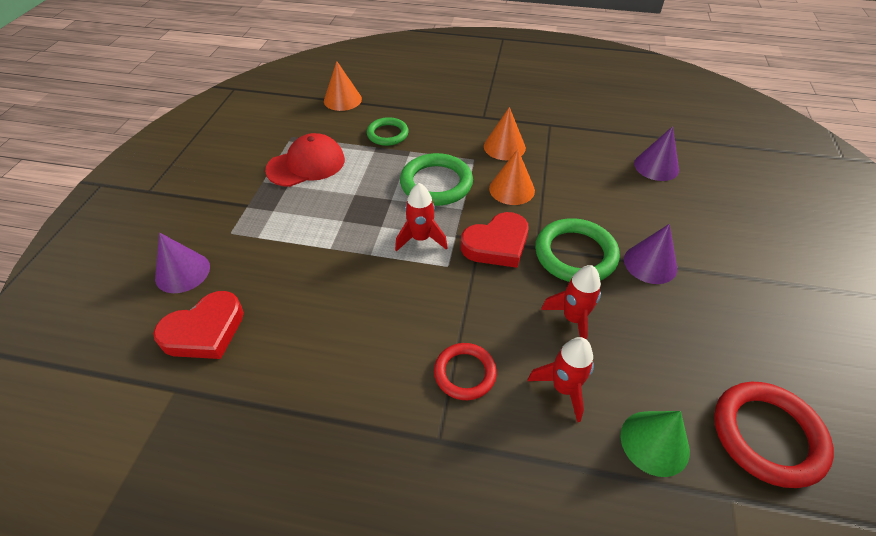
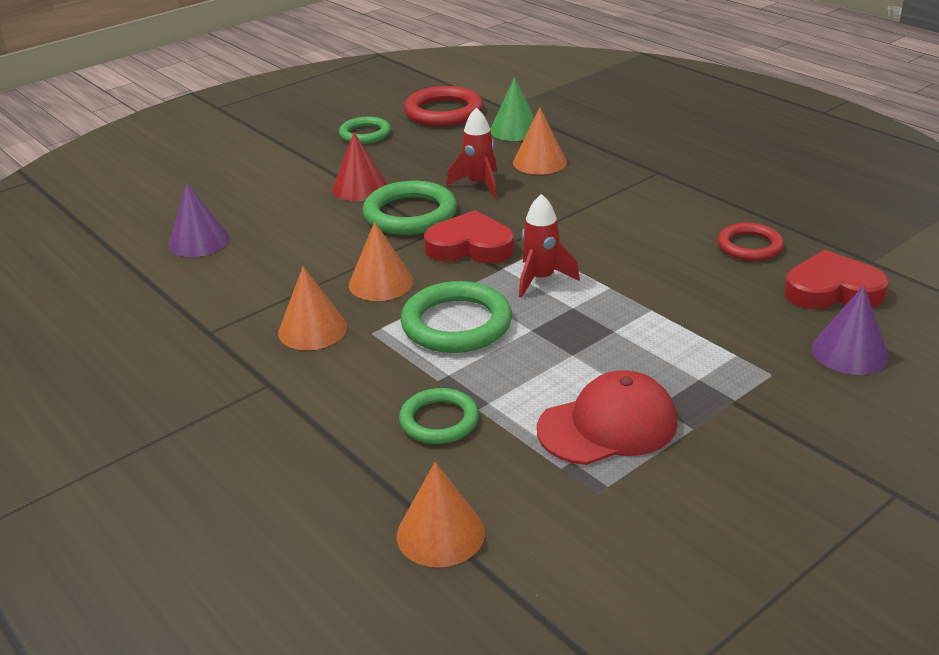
camera: 140 degrees left, 15 degrees down
(306, 164) = (608, 425): red cap -> red cap turned 150 degrees clockwise
(465, 373) = (604, 190): red ring -> red ring (749, 246)
(563, 388) = (540, 162): red rocket -> orange cone
(650, 263) = (360, 187): purple cone -> red cone
(764, 340) = (365, 134): none -> green ring

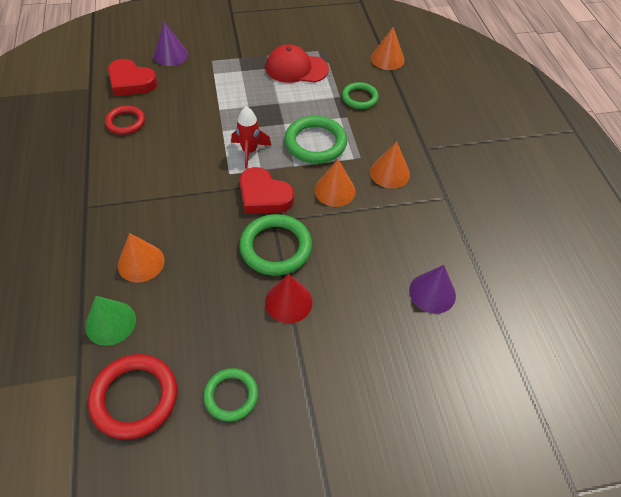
camera: 155 degrees left, 20 degrees up
(479, 184) = (205, 257): red rocket -> none

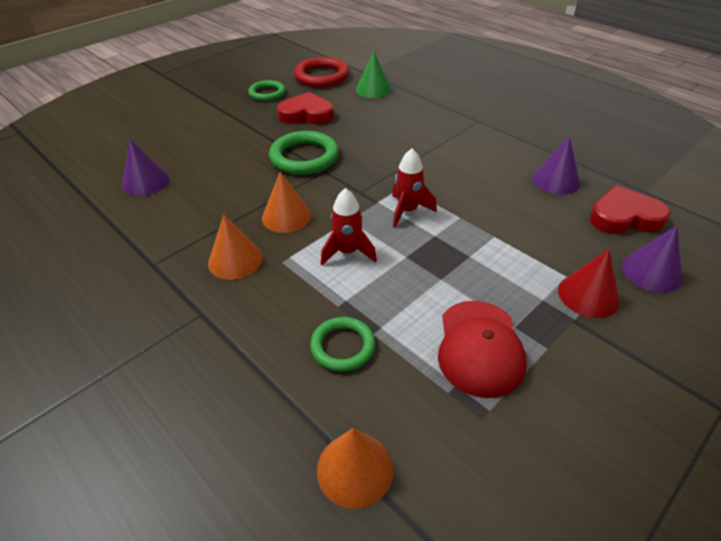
camera: 150 degrees right, 10 degrees down
(125, 122) = (556, 180): red ring -> purple cone
(141, 262) = (394, 114): orange cone -> none
(264, 196) = (351, 183): red heart -> red heart (306, 114)
(288, 302) = (266, 136): red cone -> red cone (588, 295)
(296, 68) = (479, 347): red cap -> red cap turned 120 degrees clockwise
(315, 143) = (348, 252): green ring -> red rocket

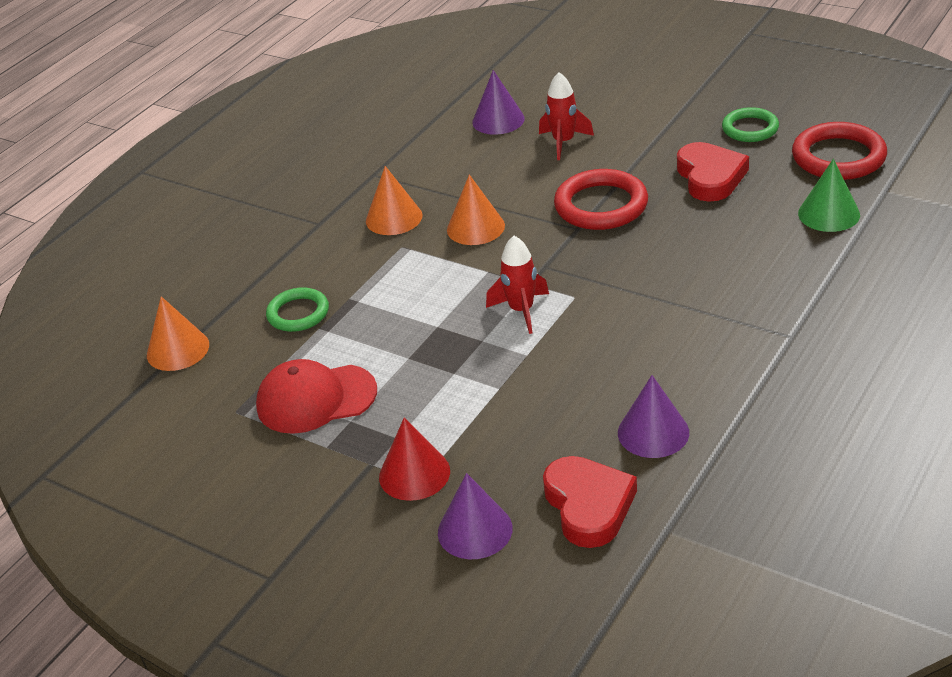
camera: 80 degrees right, 5 degrees down
(304, 157) = (601, 205): green ring -> red ring
(348, 252) = (430, 284): red rocket -> red rocket (563, 142)

